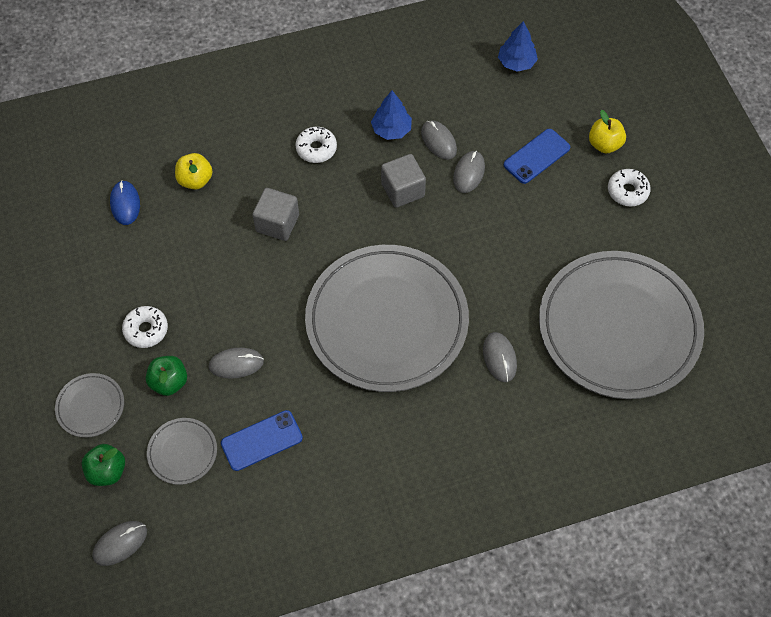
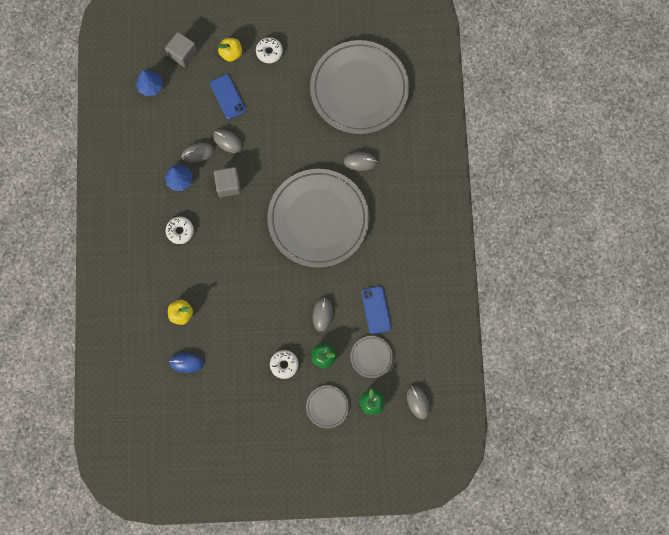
camera: 75 degrees left, 15 degrees up
(277, 223) = (230, 268): grey cube -> grey cube (182, 54)

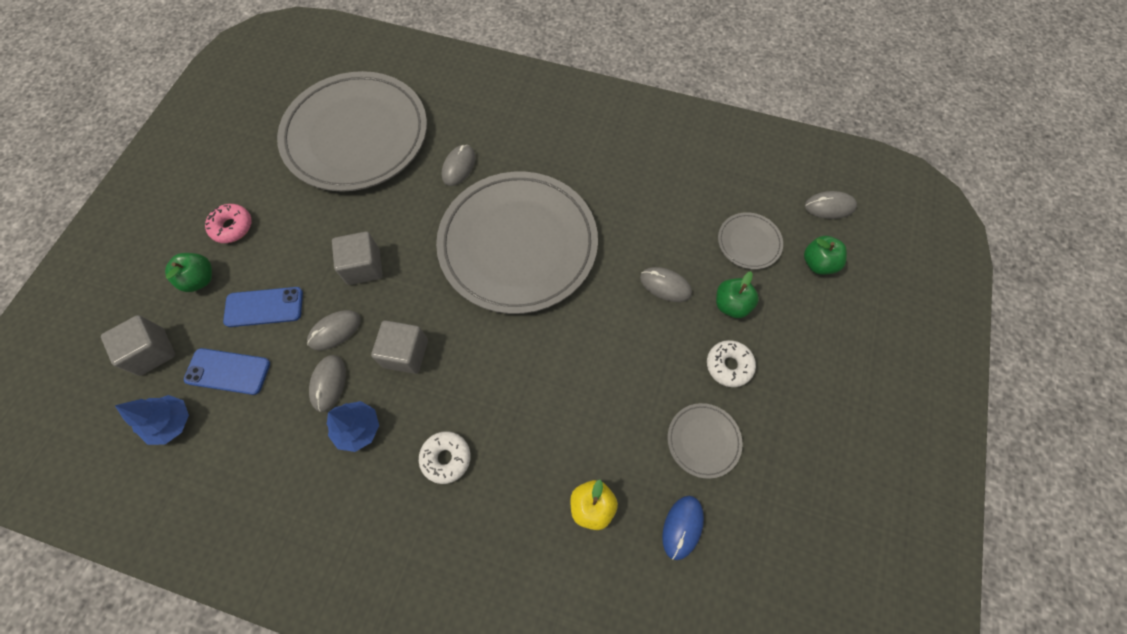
camera: 70 degrees left, 10 degrees down
(231, 53) = (200, 279): yellow apple -> green apple
(269, 52) = (232, 227): white donut -> pink donut
(271, 138) = (363, 267): none -> grey cube
(327, 407) = (811, 325): grey plate -> grey plate (703, 440)
(376, 310) = (681, 215): blue phone -> blue phone (228, 371)

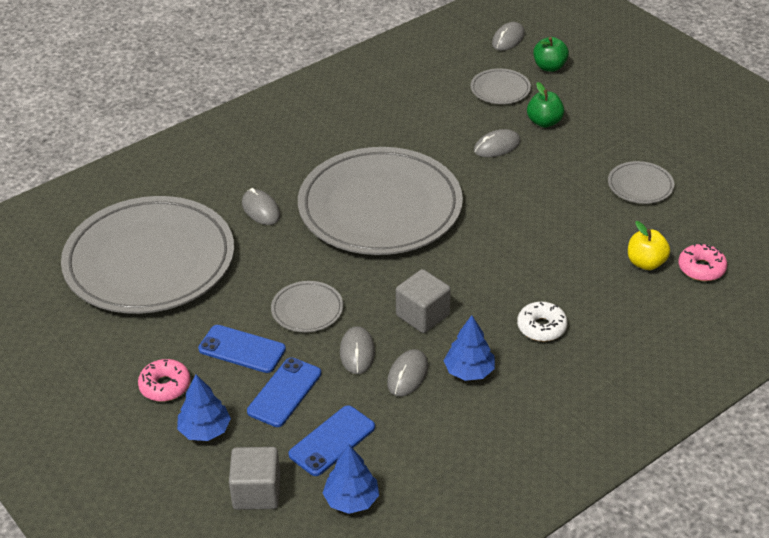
camera: 55 degrees left, 25 degrees down
(200, 279) = (205, 430): green apple -> blue tree
(295, 251) = (242, 349): none -> blue phone
(328, 383) = (407, 375): grey mouse -> grey mouse turned 75 degrees clockwise
(363, 267) = (307, 309): grey cube -> grey plate
(619, 565) = (701, 268): none -> pink donut
(682, 527) = (696, 225): blue mouse -> none
(729, 365) = (592, 146): white donut -> none

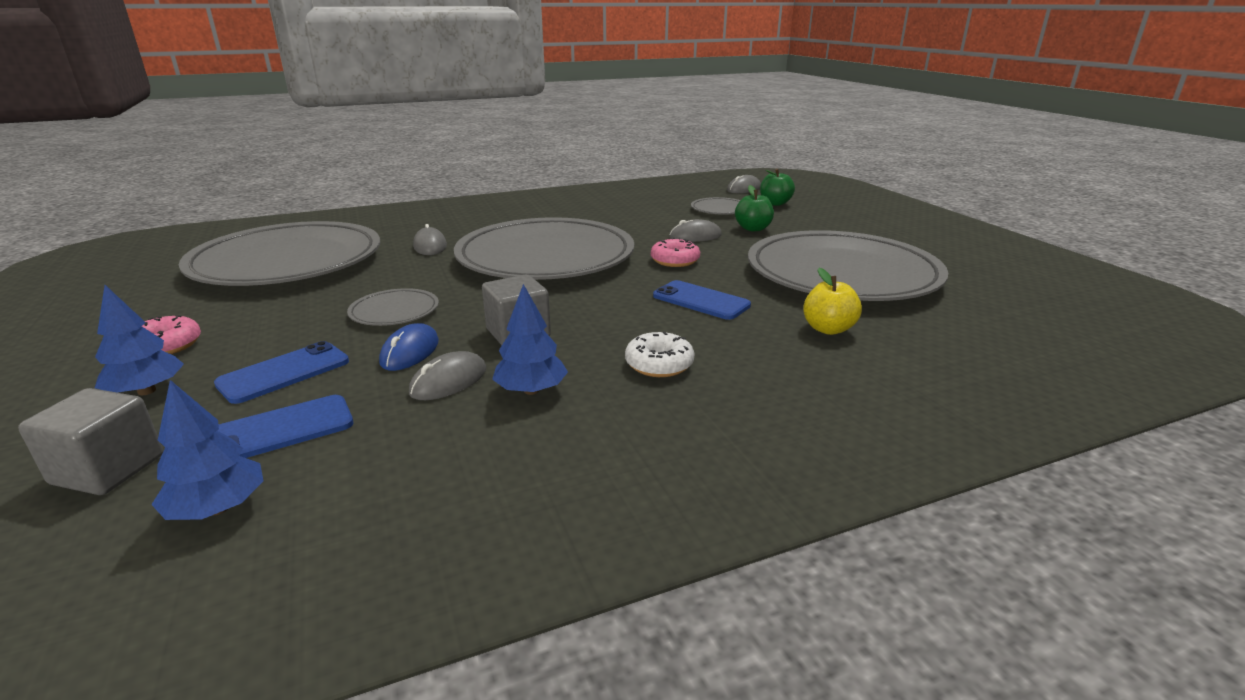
camera: 15 degrees right, 15 degrees down
(242, 349) = (287, 330): blue phone -> blue phone (701, 301)
(357, 352) = (410, 352): grey mouse -> blue mouse
(640, 185) = (842, 274): grey plate -> grey plate, size x2.46
(701, 268) = (904, 343): pink donut -> pink donut (675, 261)

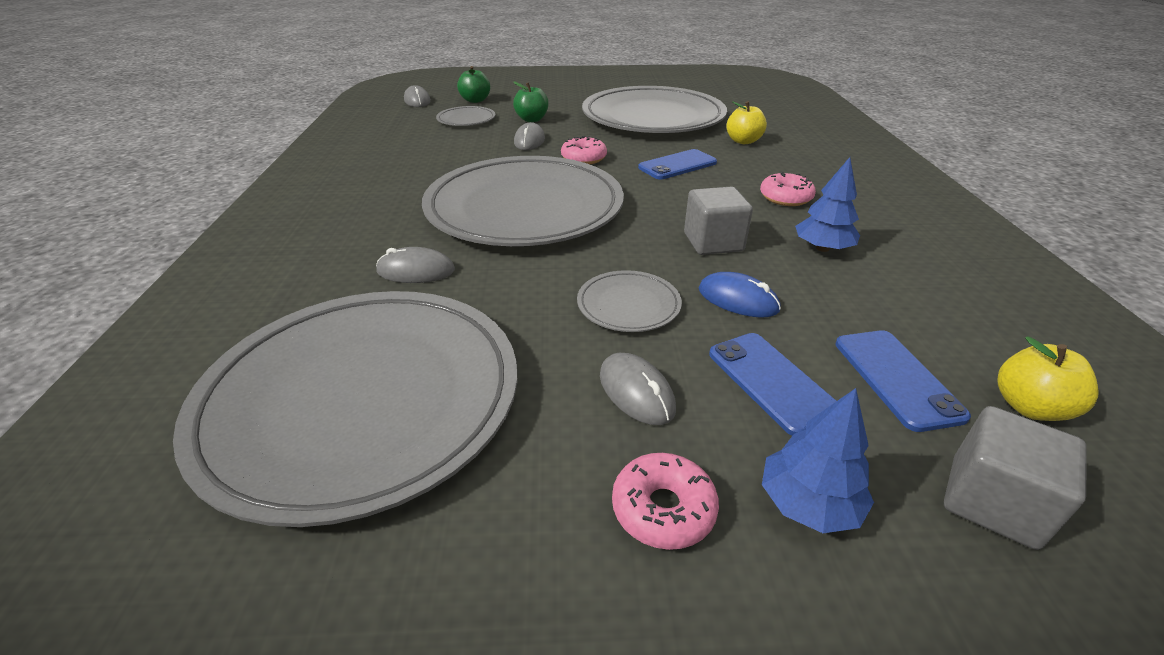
camera: 70 degrees left, 10 degrees up
(218, 508) = (1029, 407): blue tree -> yellow apple
(449, 381) = (803, 282): grey mouse -> grey mouse (636, 392)
(659, 364) = (785, 197): white donut -> pink donut

